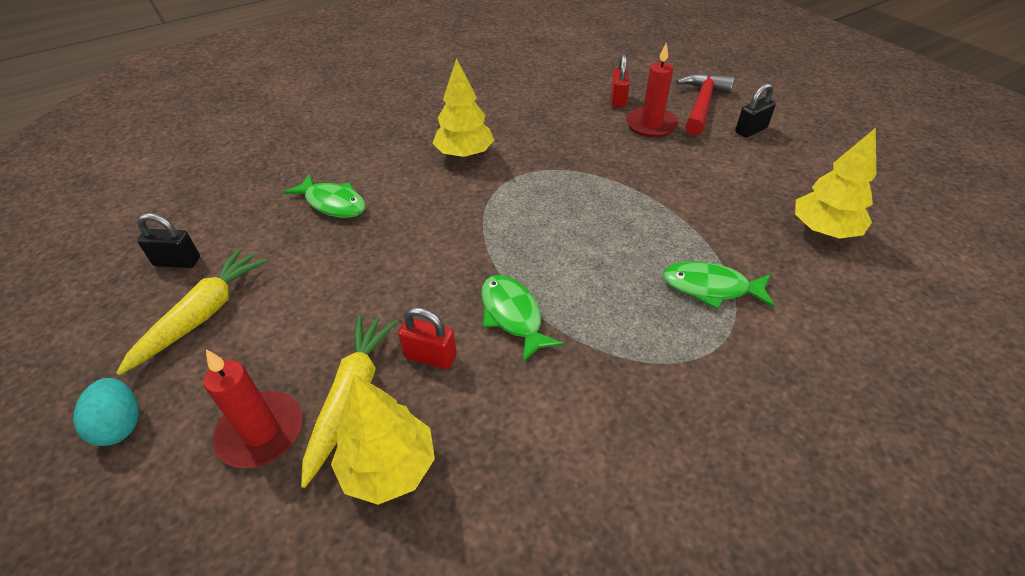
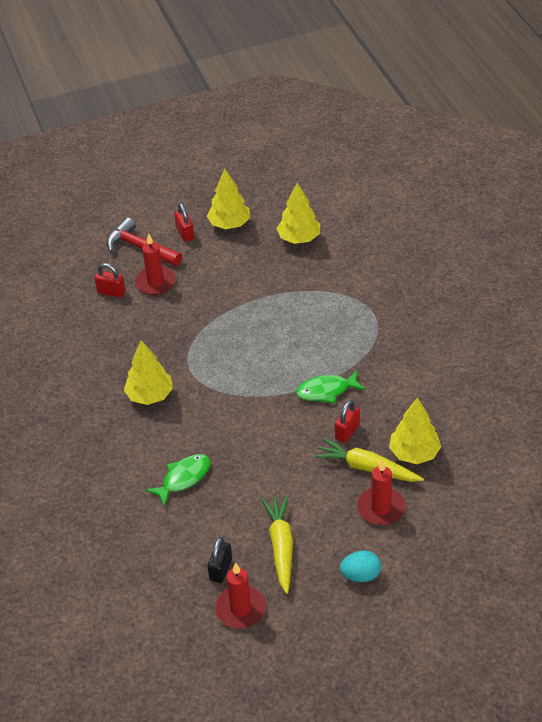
camera: 75 degrees left, 0 degrees up
(104, 292) = (240, 609): none -> red candle
(203, 315) = (281, 546): yellow carrot -> yellow carrot turned 45 degrees clockwise
(710, 288) = (330, 301): green fish -> none
(751, 130) = (185, 233): black padlock -> red padlock
(797, 161) = (229, 224): none -> yellow tree

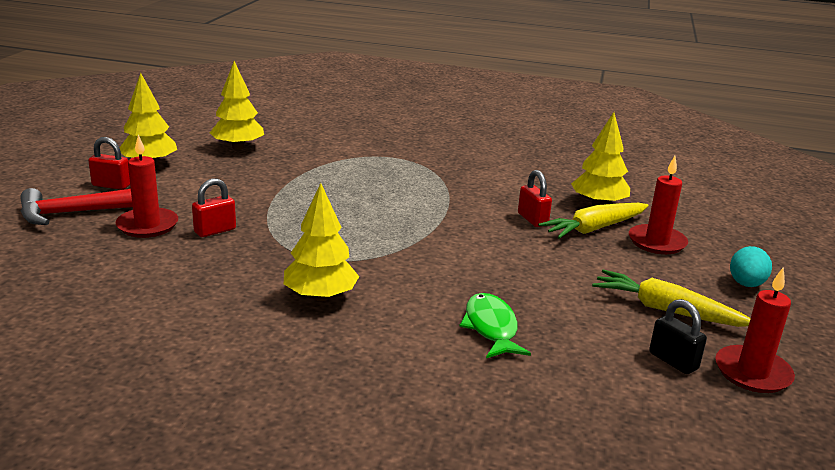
camera: 60 degrees left, 20 degrees down
(111, 292) = (105, 254): red padlock -> red padlock (215, 231)
(326, 391) = (463, 208): green fish -> none

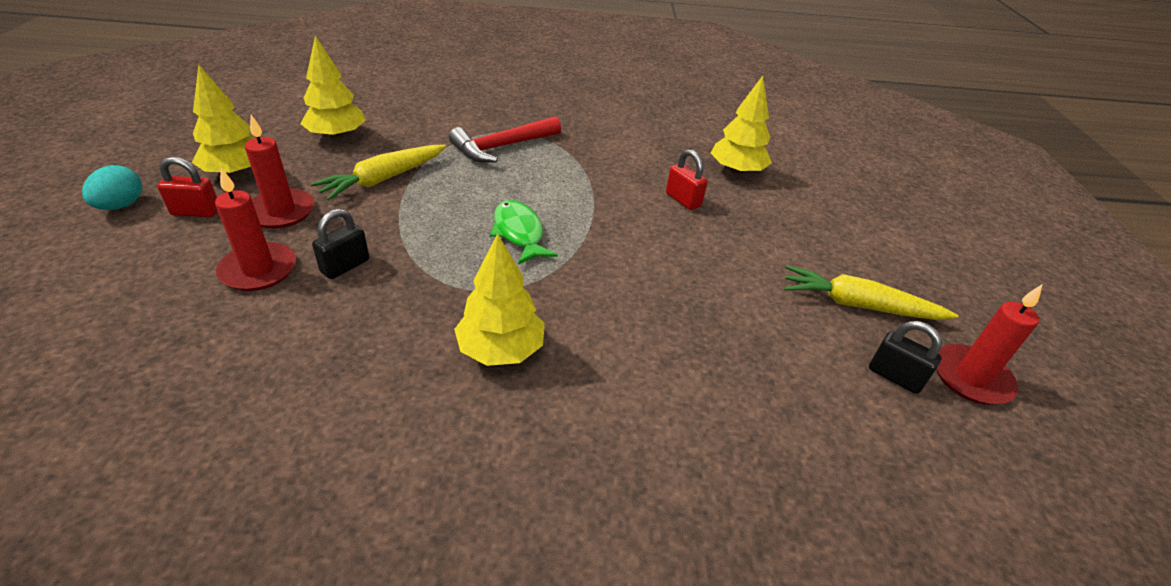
camera: 15 degrees left, 15 degrees up
(75, 213) = (158, 262): red hammer -> red hammer (502, 147)
(215, 231) = (345, 266): red padlock -> black padlock
(491, 328) = (701, 364): green fish -> green fish (519, 233)
(594, 229) = (746, 204): yellow carrot -> yellow carrot (383, 179)
(657, 242) = (810, 214): red candle -> red candle (281, 211)
(746, 284) = (911, 257): turquoise egg -> turquoise egg (121, 206)

